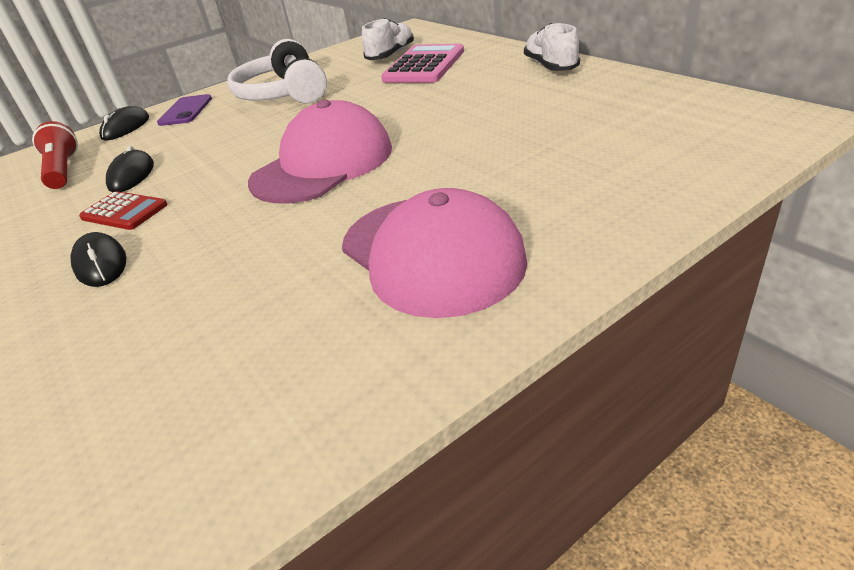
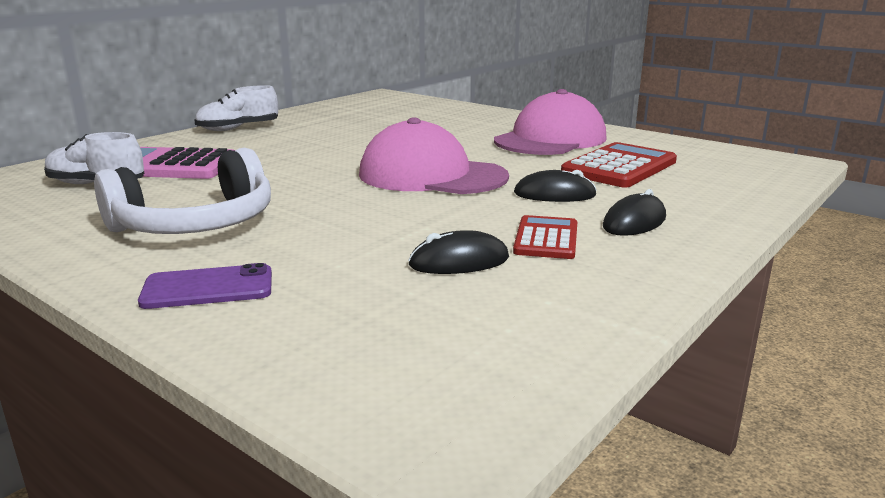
camera: 110 degrees left, 15 degrees down
(63, 170) = (444, 330): red flashlight -> none
(126, 127) = (258, 330): black mouse -> black mouse (554, 194)
(259, 293) = (619, 167): none -> red calculator

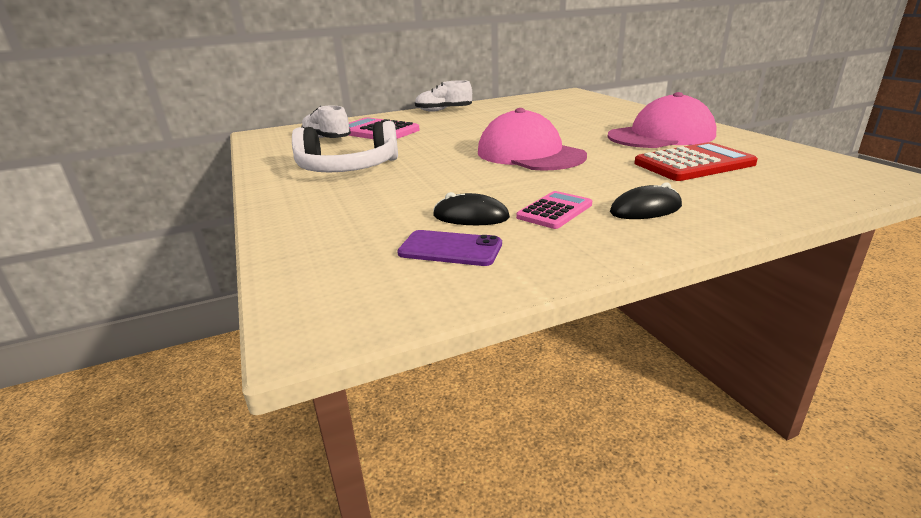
camera: 30 degrees right, 5 degrees up
(208, 288) = (309, 207): purple phone -> purple phone (450, 249)
(546, 239) = (554, 211): red calculator -> pink calculator
(554, 194) = (606, 179): black mouse -> none

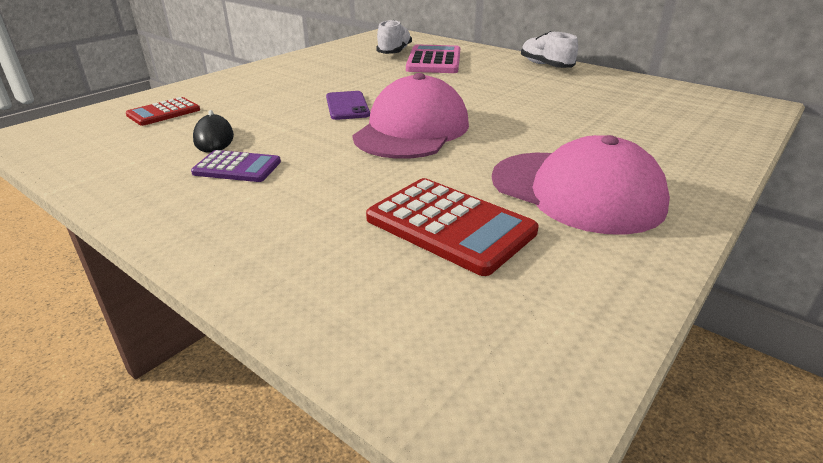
camera: 60 degrees right, 5 degrees up
(348, 168) = (315, 77): white headphones -> none
(355, 237) = (164, 112): none -> red calculator
(450, 249) = (144, 144): purple phone -> purple phone (347, 106)
(554, 211) = (237, 167): pink calculator -> purple calculator
(645, 209) = (255, 210): black mouse -> none

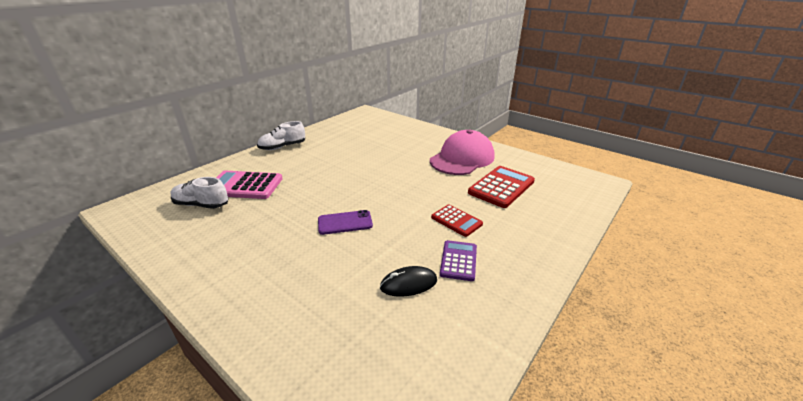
camera: 90 degrees left, 0 degrees up
(164, 112) = (340, 339): red calculator -> red calculator (456, 221)
(412, 130) = (393, 196): pink cap -> none

